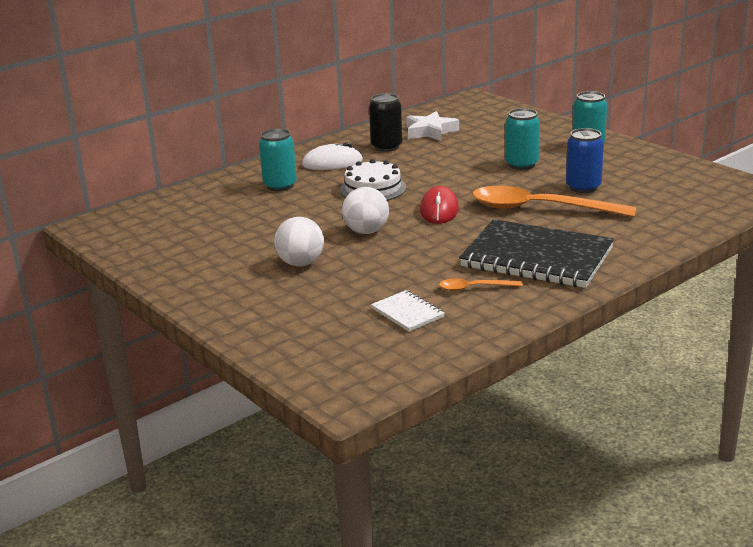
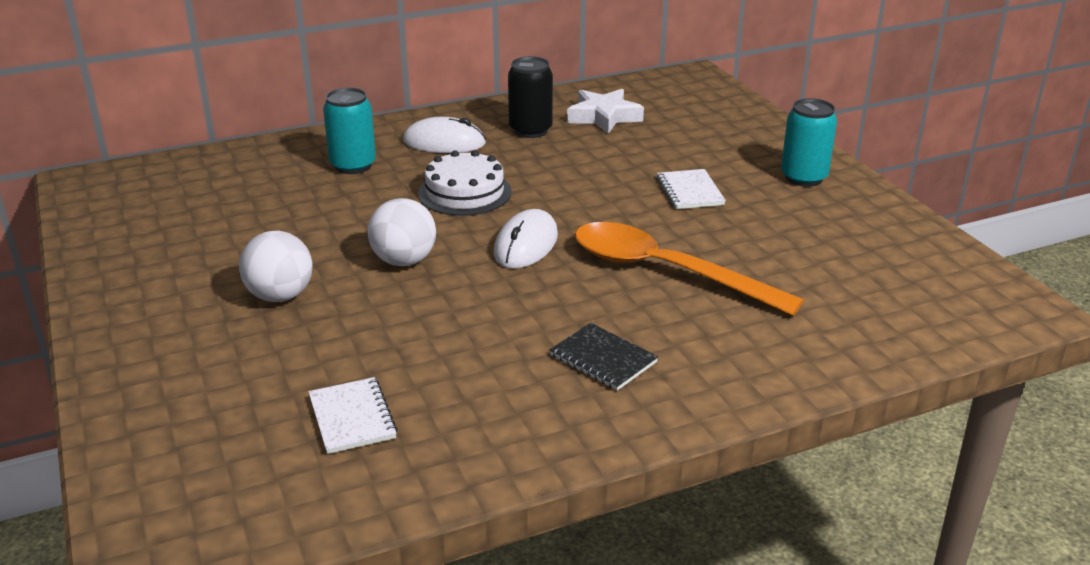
camera: 15 degrees right, 5 degrees up
(439, 210) = (526, 244): red mouse -> white mouse
(474, 288) = (476, 394): orange spoon -> none
(521, 165) = (689, 191): turquoise can -> white notebook
(536, 258) = (603, 359): black notebook -> black notebook, size x0.44
(583, 187) = (752, 247): blue can -> none

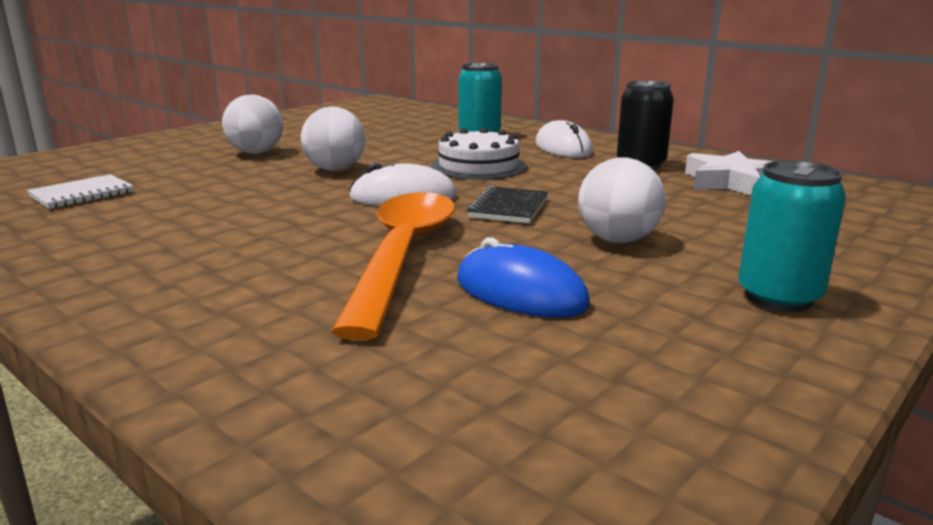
camera: 65 degrees right, 10 degrees down
(603, 359) = (193, 255): black notebook -> black notebook (508, 208)
(689, 191) = (617, 240): white notebook -> white ball
(755, 246) = (520, 292): none -> blue mouse

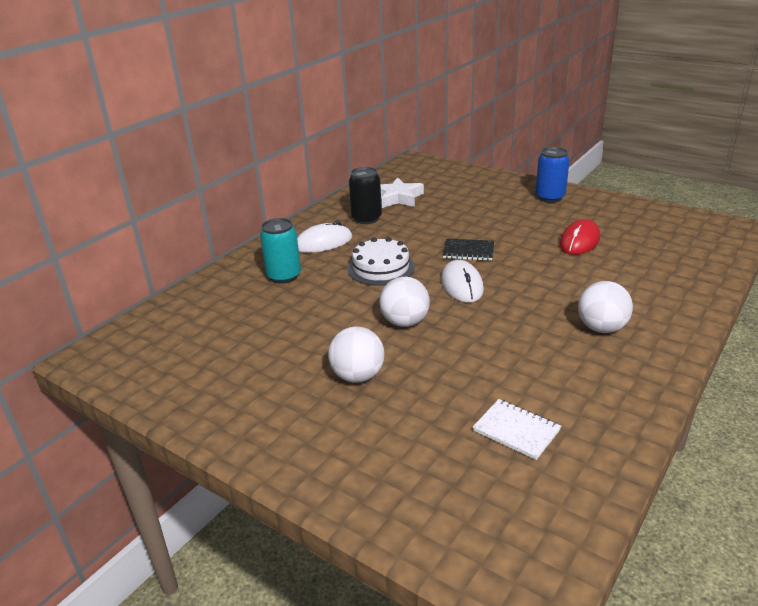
camera: 95 degrees left, 10 degrees up
(403, 256) = (557, 271): orange spoon -> none
(520, 292) = (579, 241): blue mouse -> red mouse
(617, 240) = (505, 224): white ball -> white ball (601, 328)
(778, 298) = (550, 197): turquoise can -> blue can

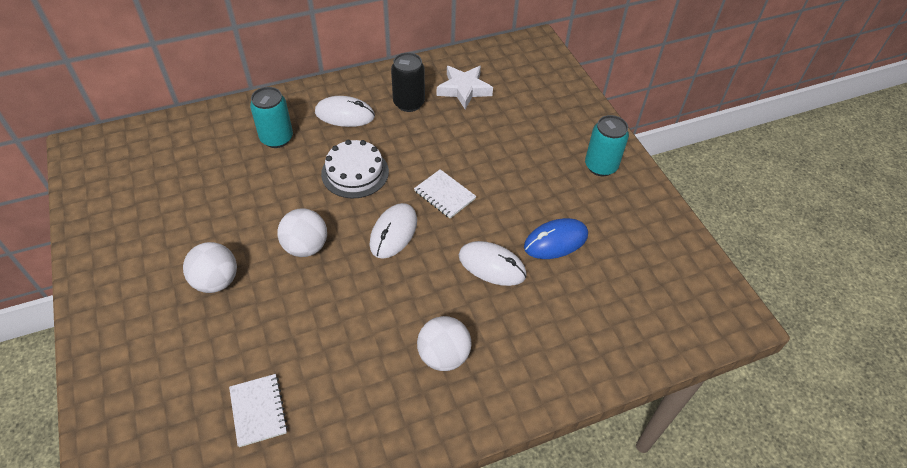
camera: 30 degrees right, 20 degrees up
(468, 251) = (444, 195): black notebook -> white notebook
(550, 197) = (600, 166): blue can -> turquoise can
(558, 270) = (492, 265): none -> white mouse
(579, 241) = (555, 241): red mouse -> blue mouse

